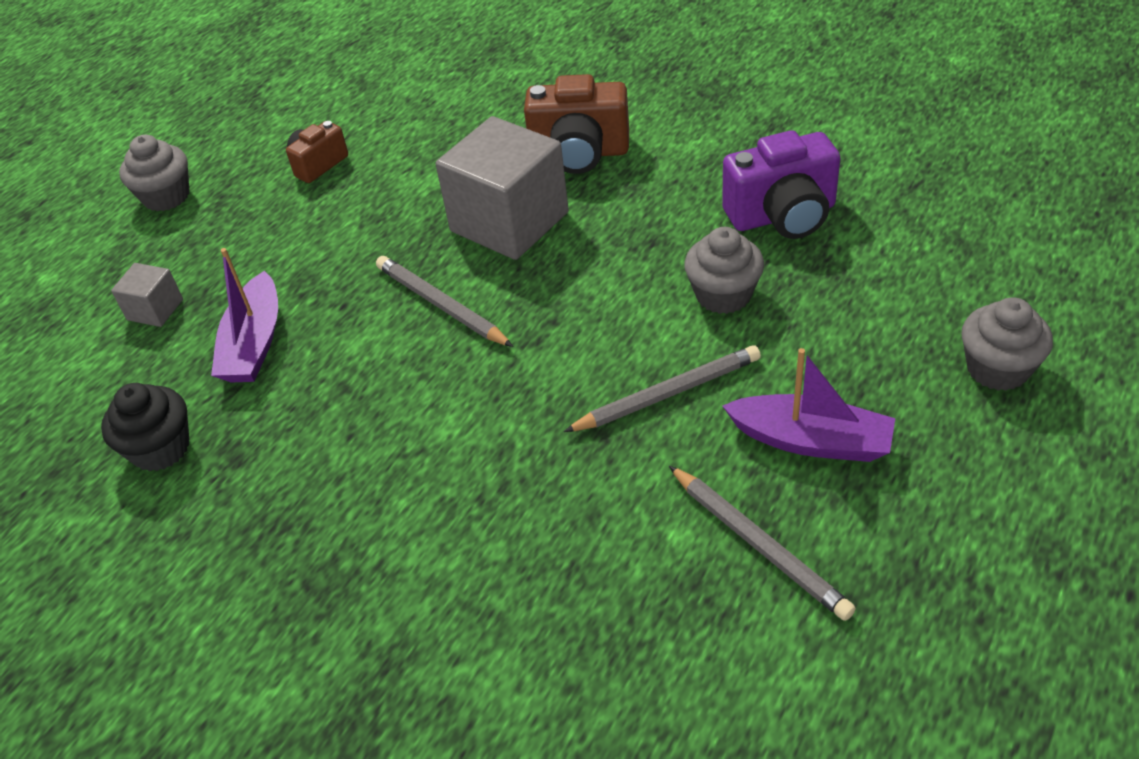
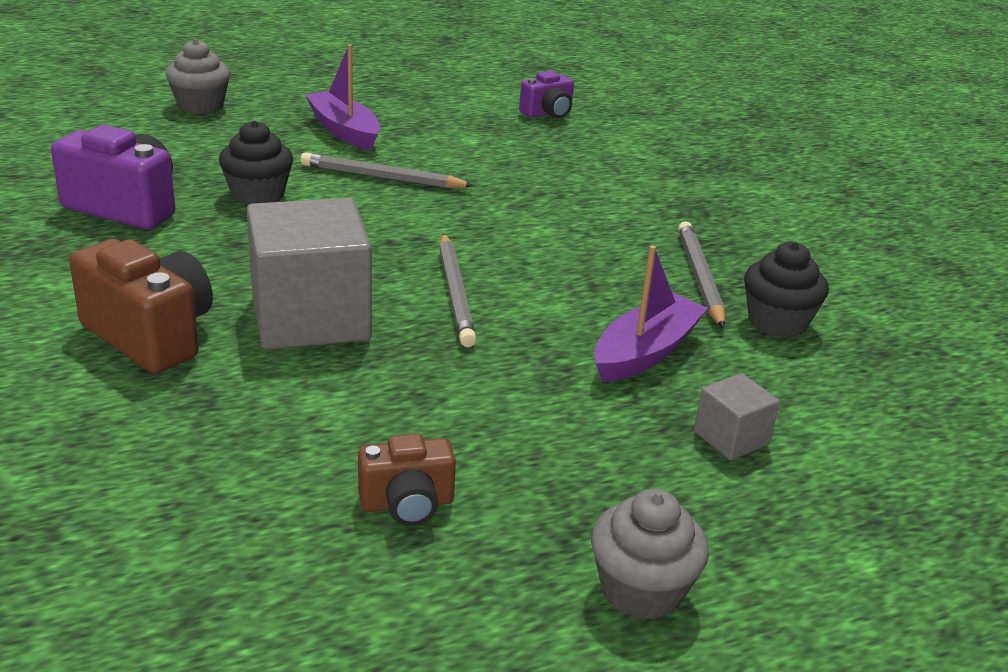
camera: 150 degrees left, 15 degrees down
(668, 689) = (548, 113): none -> purple camera
(723, 295) = (258, 195): grey cupcake -> black cupcake
(759, 544) = (437, 121): grey pencil -> grey pencil (699, 277)

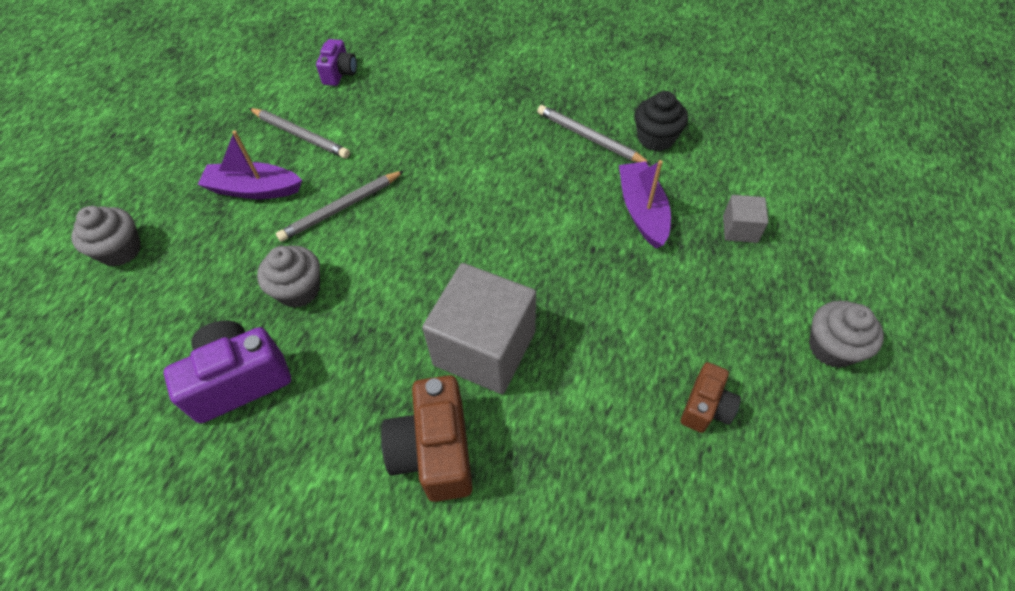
camera: 45 degrees left, 25 degrees up
(151, 336) = (435, 451): brown camera -> brown camera turned 90 degrees counterclockwise
(258, 195) = (299, 290): black cupcake -> grey cupcake
(455, 293) = (516, 257): grey pencil -> grey pencil (300, 135)

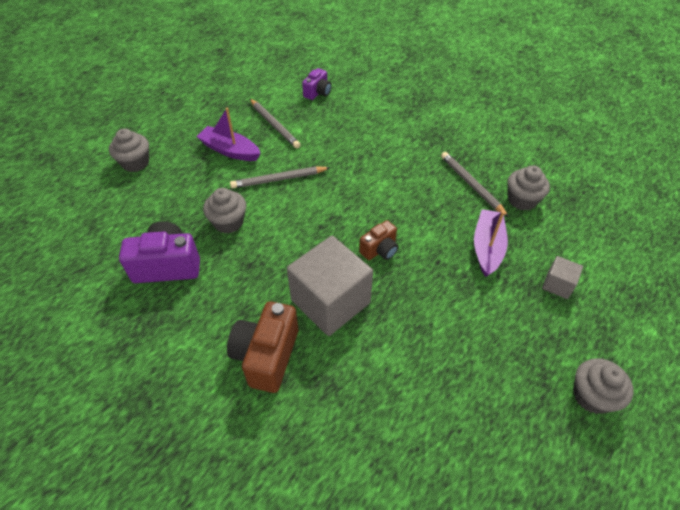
camera: 20 degrees right, 5 degrees down
(656, 138) = (522, 200): black cupcake -> grey cupcake
(706, 407) = (470, 401): brown camera -> brown camera (380, 250)

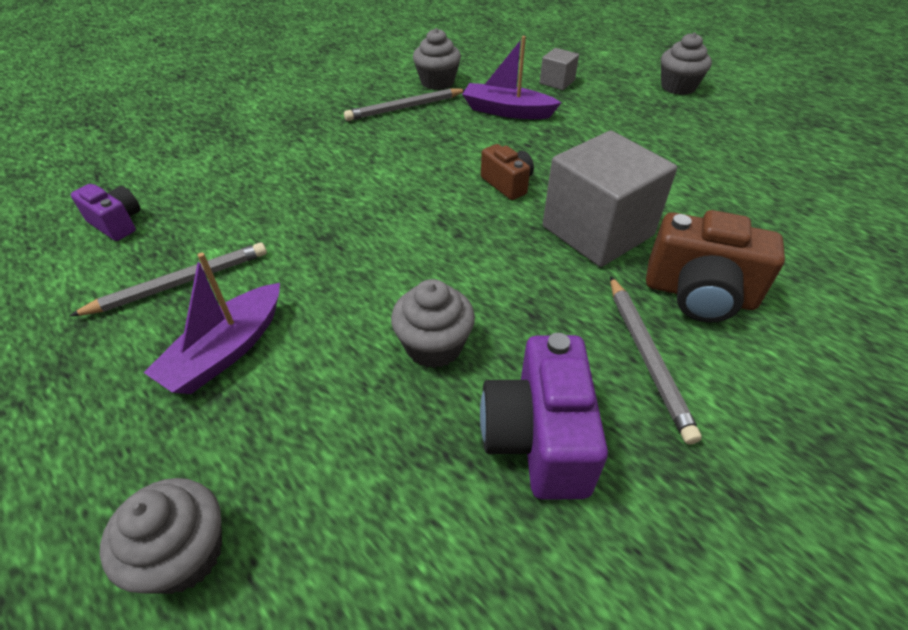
camera: 85 degrees left, 5 degrees down
(278, 179) = (339, 278): grey pencil -> grey pencil (647, 357)

